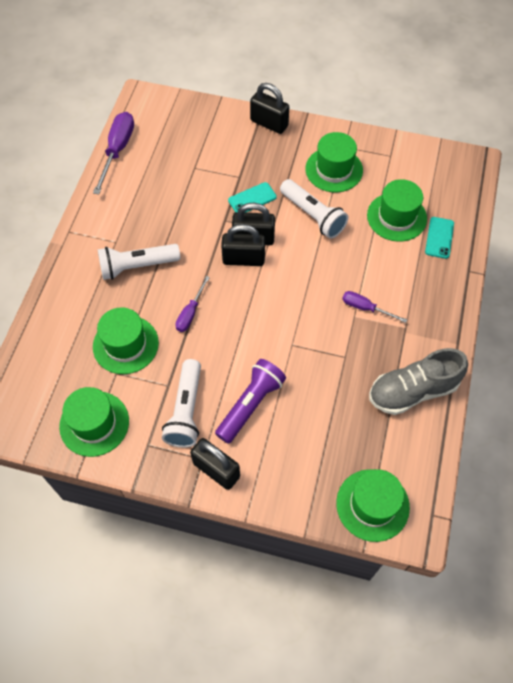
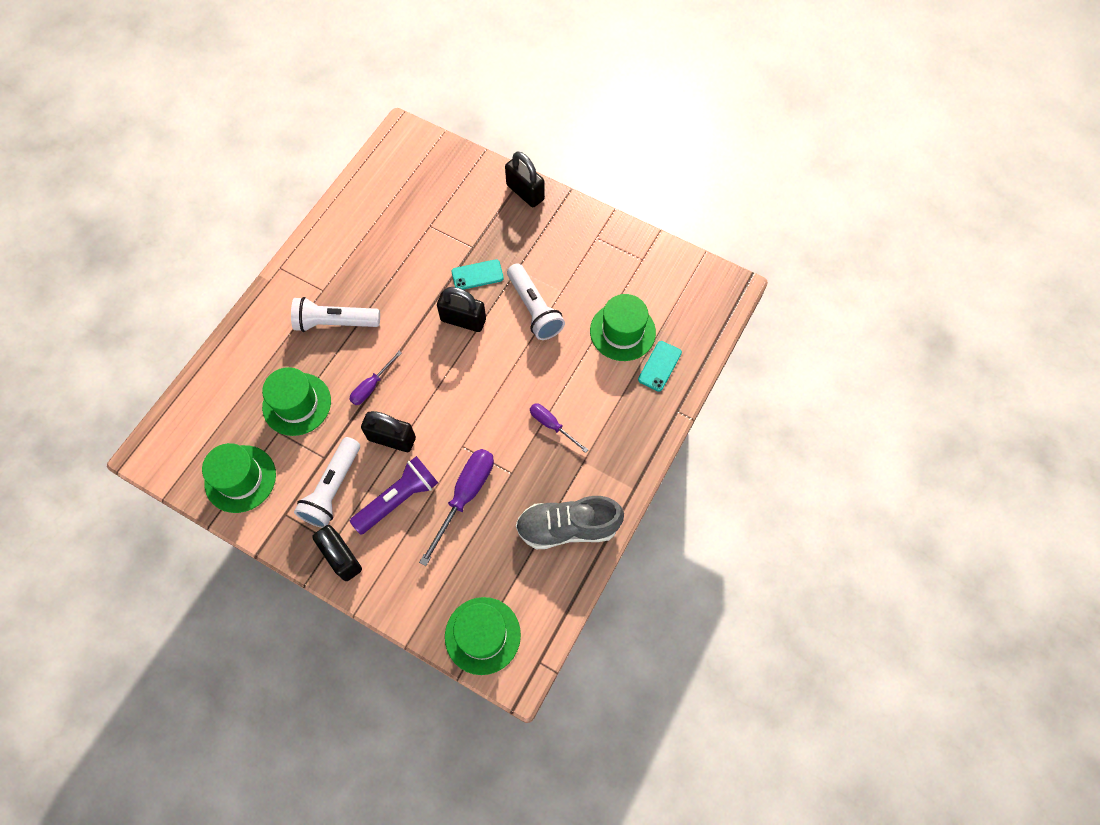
camera: 15 degrees right, 5 degrees up
(118, 150) = (357, 188): purple screwdriver -> purple screwdriver (465, 496)
(243, 259) = (445, 340): black padlock -> black padlock (392, 438)
(334, 169) = (575, 261): green hat -> none

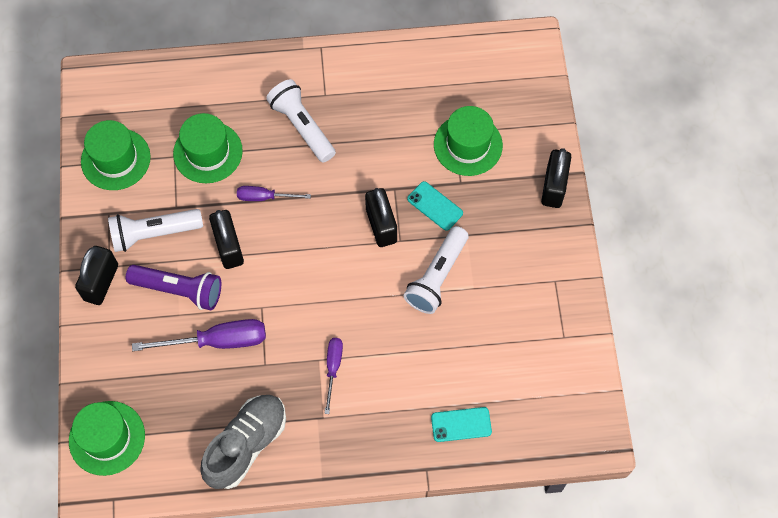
camera: 55 degrees right, 0 degrees up
(567, 527) = (246, 444): grey shoe -> grey shoe turned 75 degrees clockwise
(622, 331) = (472, 368): green hat -> green hat (468, 145)

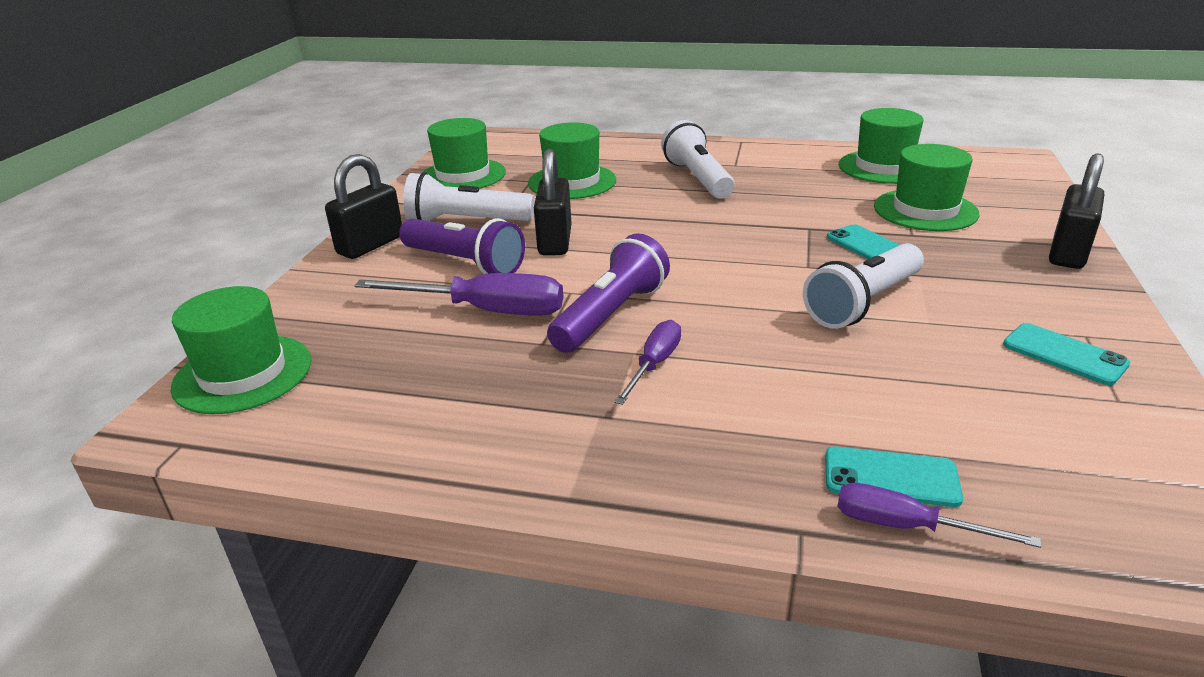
camera: 20 degrees right, 35 degrees down
(246, 444) = (455, 423): grey shoe -> none
(265, 197) = (625, 214): purple screwdriver -> purple screwdriver (906, 526)
(294, 327) = (610, 315): none -> purple flashlight
(381, 225) = (781, 251): black padlock -> none
(436, 77) = (883, 167): none -> green hat
(542, 303) = (1064, 354): none -> turquoise phone

